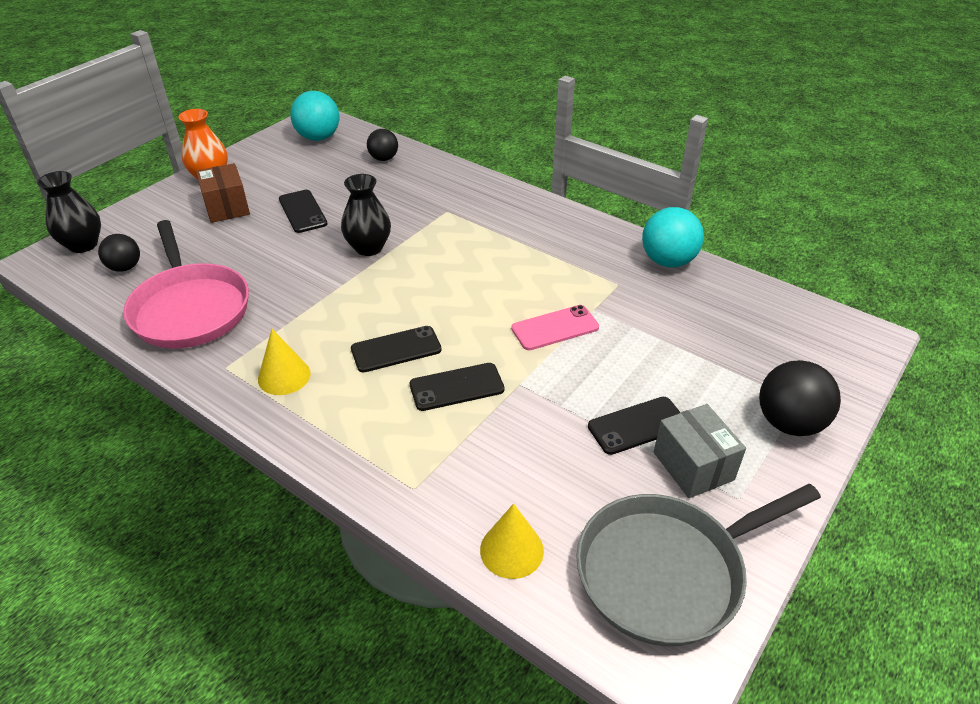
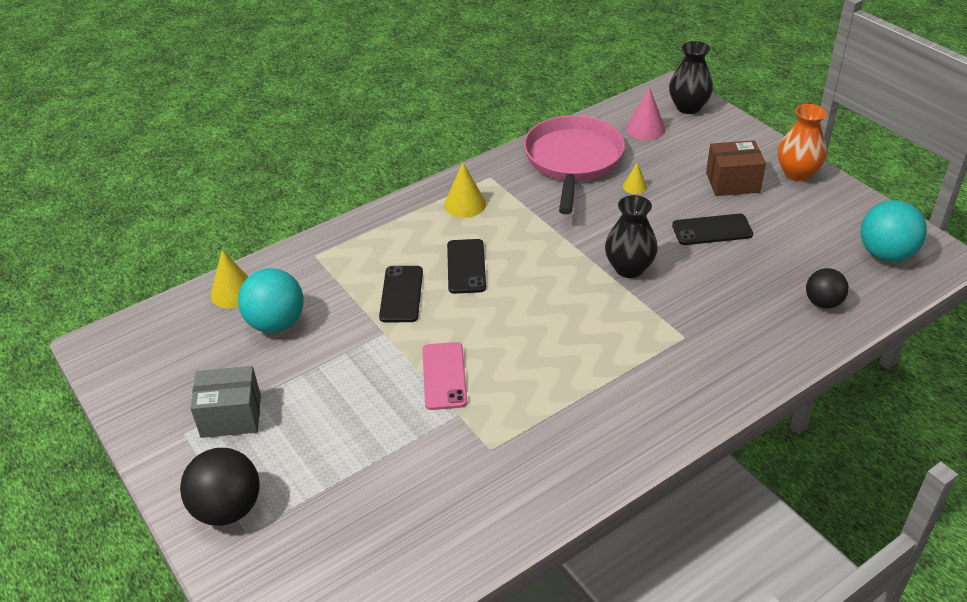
camera: 110 degrees right, 0 degrees up
(125, 267) = (645, 129): black ball -> pink cone
(190, 308) = (573, 161): pink pan -> pink pan turned 105 degrees clockwise
(237, 261) = (635, 186): none -> yellow cone
(637, 426) = (293, 395): black phone -> none
(667, 571) = (161, 365): grey pan -> none
(668, 261) = (514, 514): turquoise ball -> turquoise ball (276, 323)

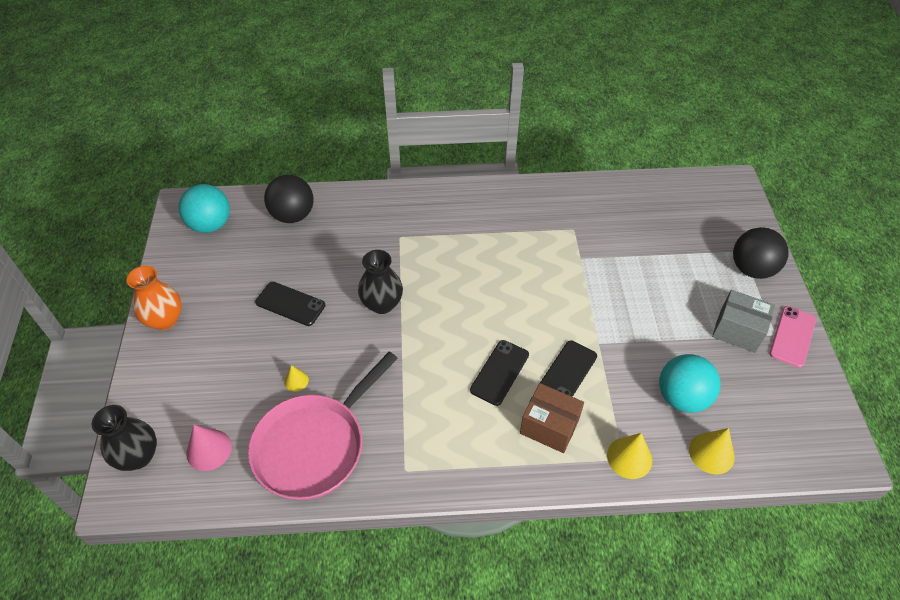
camera: 150 degrees left, 10 degrees up
(444, 376) = (574, 288): pink phone -> pink phone (792, 336)
(465, 204) = (453, 446): yellow cone -> yellow cone (629, 457)
(732, 182) = (220, 339): brown box -> brown box (549, 426)
(823, 303) = (293, 215): black ball -> black ball, size x1.59

